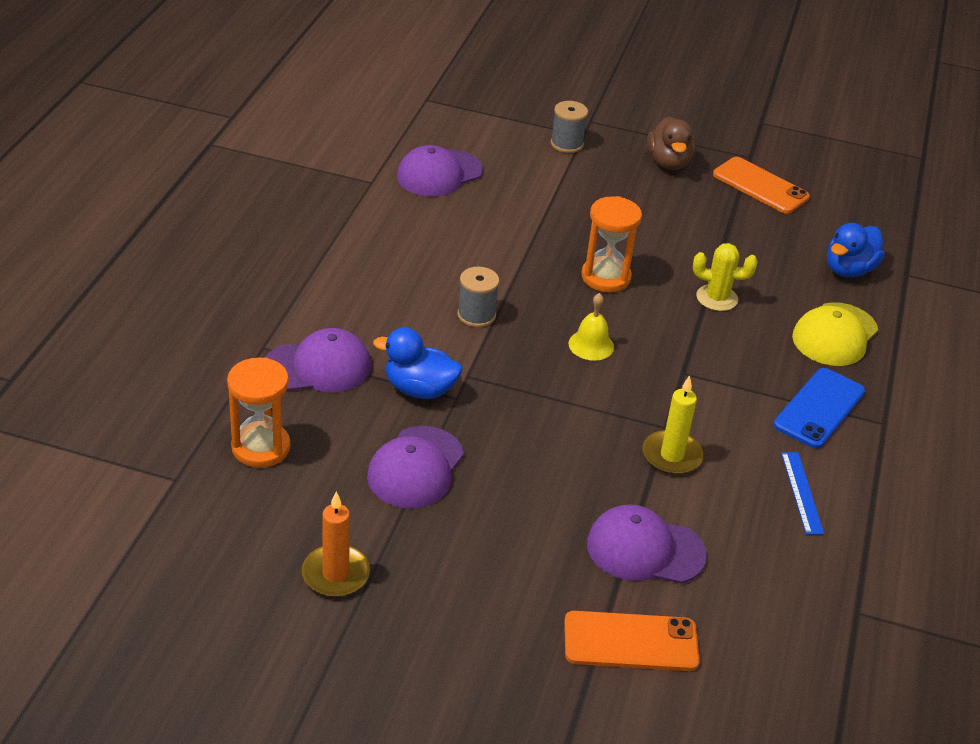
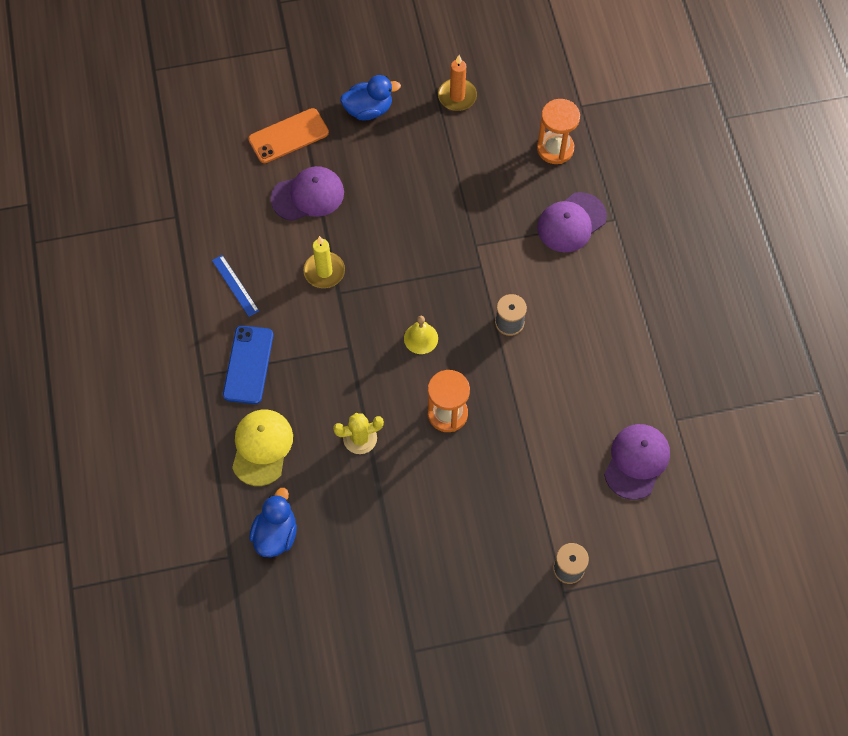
camera: 155 degrees right, 25 degrees up
(415, 468) = (463, 181): purple cap -> none
(419, 389) = (501, 239): blue duck -> blue duck (368, 110)
(669, 162) = (474, 596): brown duck -> none
(760, 186) = (386, 609): orange phone -> none

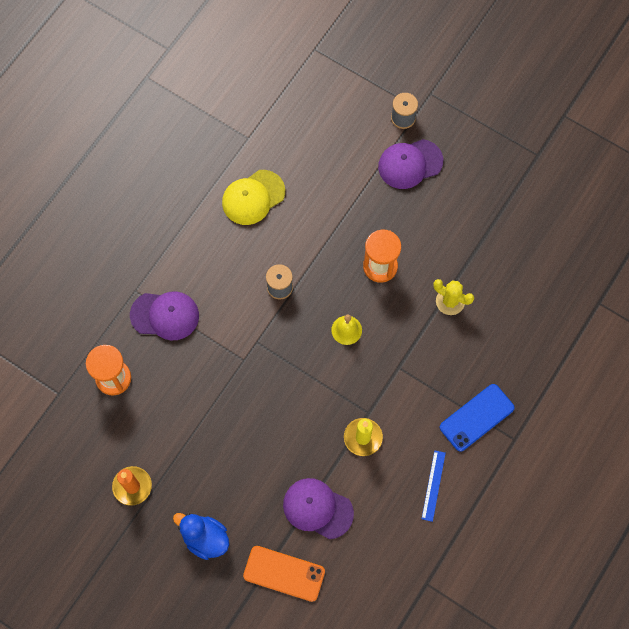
camera: 135 degrees left, 5 degrees up
(262, 447) = (518, 352): yellow cap -> yellow cap (253, 197)
(276, 534) = (558, 290): blue duck -> none
(636, 461) = (298, 137): purple cap -> purple cap (410, 164)

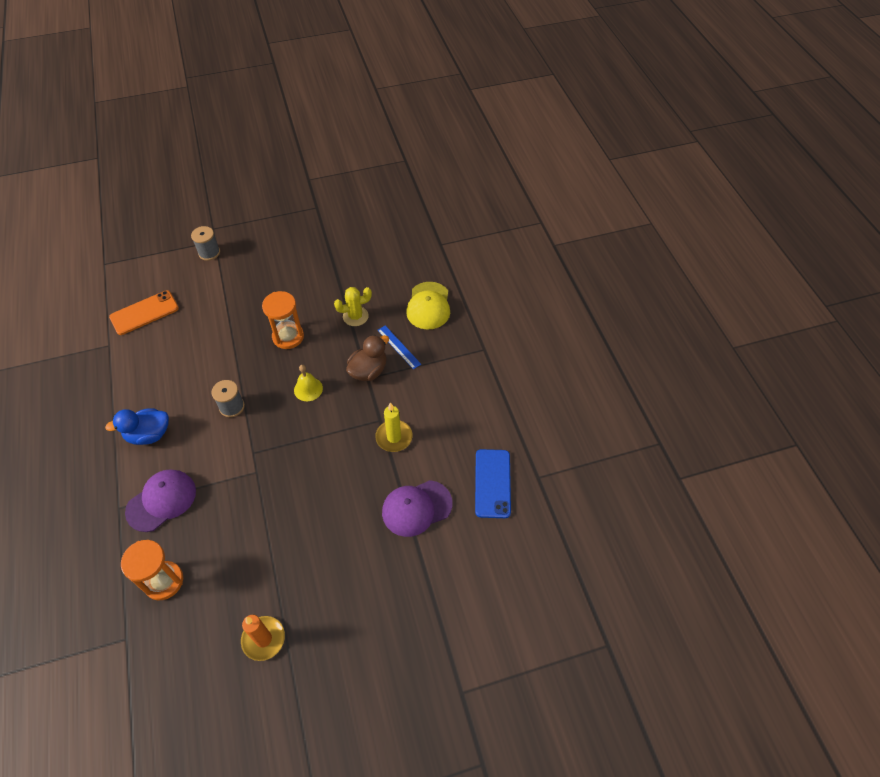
camera: 50 degrees left, 15 degrees down
(205, 538) = (361, 612): blue duck -> blue duck (149, 434)
(253, 197) = (151, 374): yellow cap -> yellow cap (428, 306)
(284, 573) = (444, 572): orange phone -> orange phone (144, 313)
(406, 362) = (368, 371): none -> brown duck
(410, 164) = (242, 271): purple cap -> none
(433, 485) = (471, 419): blue ruler -> blue ruler (399, 347)
(476, 417) = (448, 359): blue phone -> blue phone (492, 483)

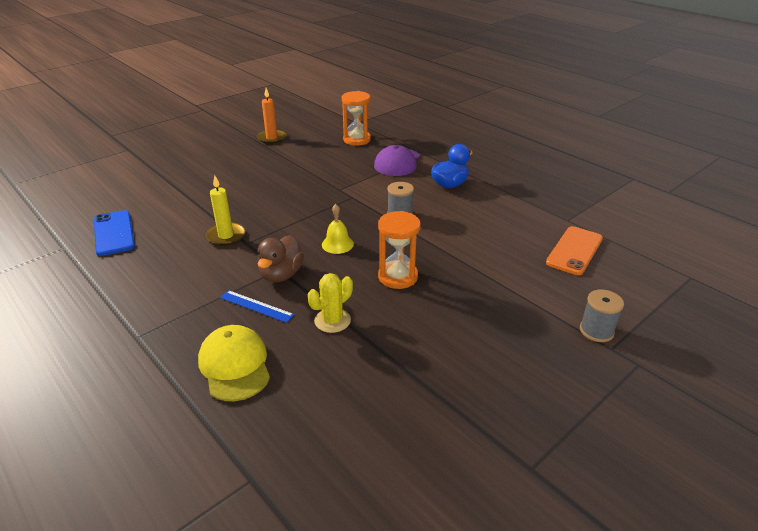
camera: 155 degrees right, 20 degrees down
(416, 508) = (186, 204): purple cap -> none

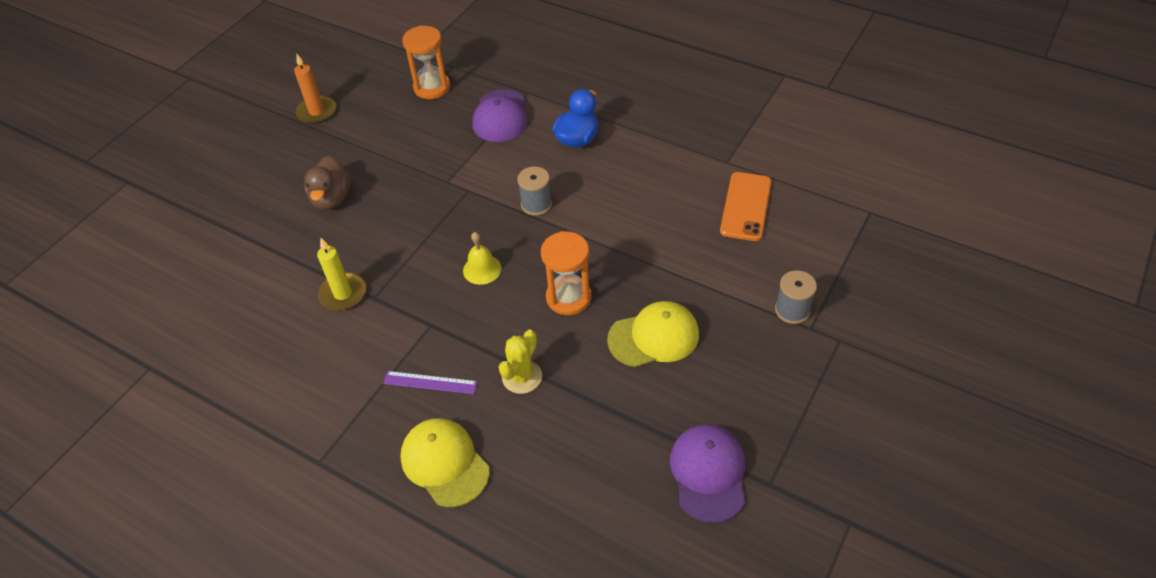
camera: 15 degrees left, 15 degrees up
(114, 233) = (199, 328): blue phone -> none
(256, 306) = (430, 383): blue ruler -> purple ruler
(281, 275) = (437, 332): brown duck -> brown duck (331, 198)
(459, 320) = (654, 337): none -> yellow cap
(470, 441) = (708, 473): none -> purple cap

